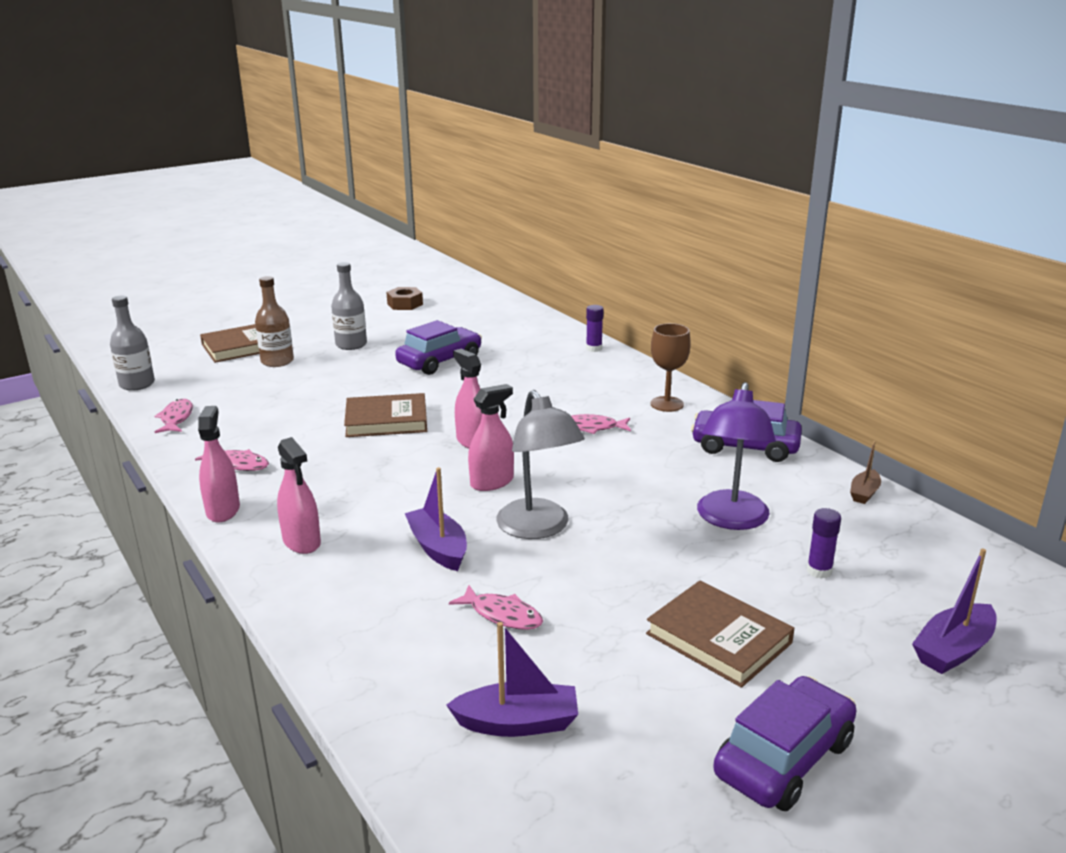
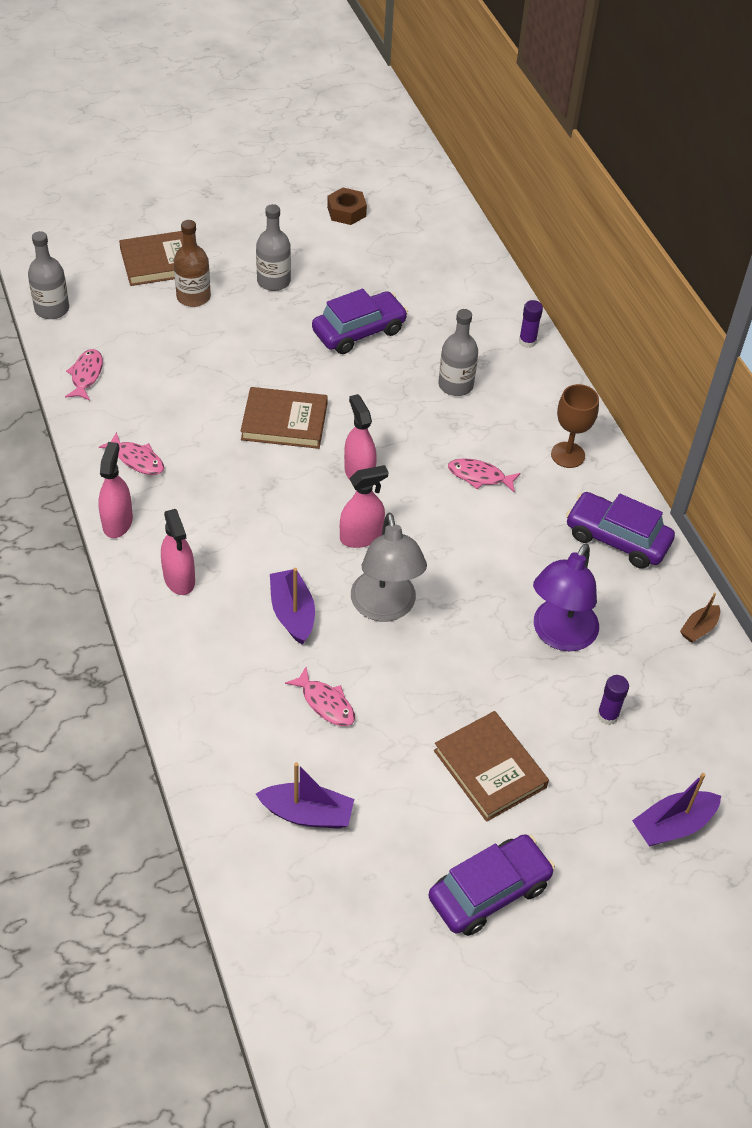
camera: 10 degrees right, 25 degrees up
(542, 379) = (455, 385): none -> grey bottle

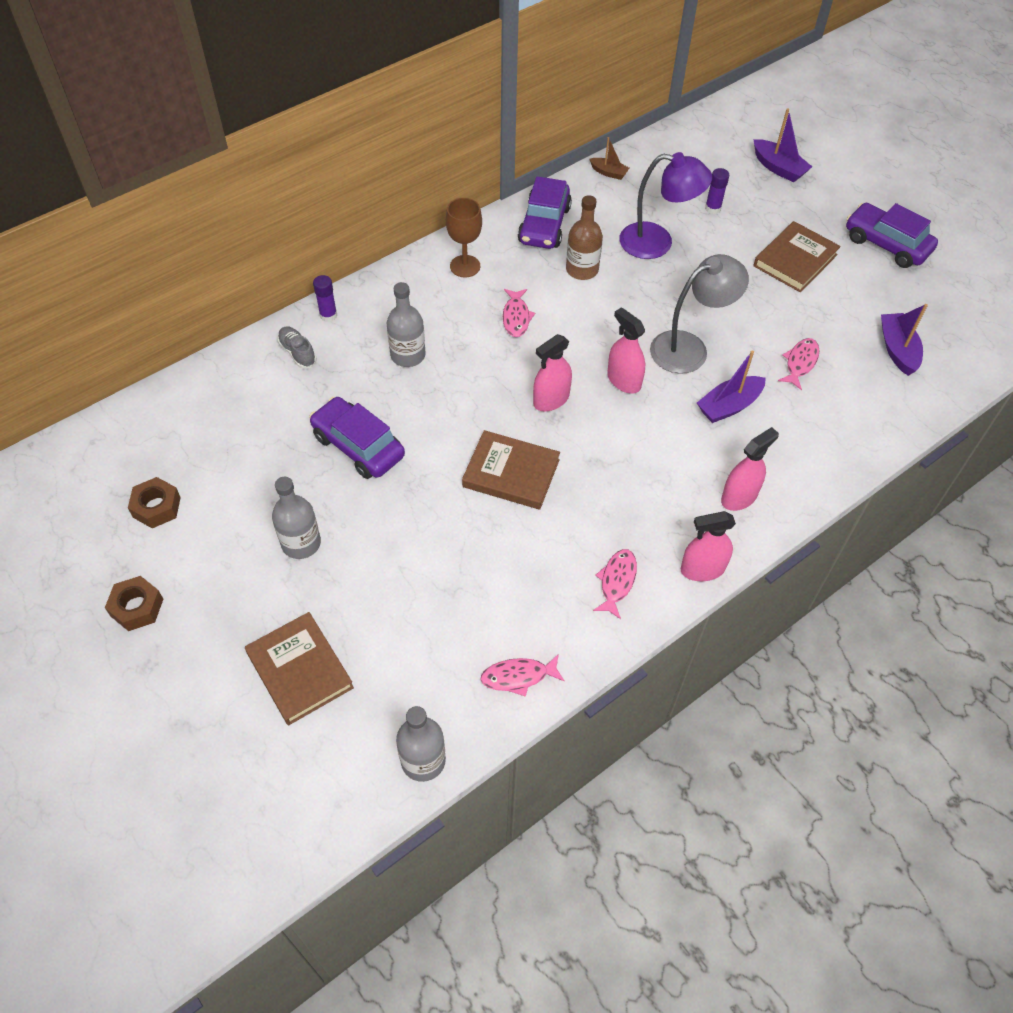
camera: 105 degrees left, 5 degrees up
(193, 297) = (352, 614): brown bottle -> brown bottle (582, 270)
(258, 192) = (137, 607): none -> brown nut
(284, 421) = (511, 473): brown book -> brown book turned 60 degrees counterclockwise
(485, 313) = (297, 353): none -> grey shoe

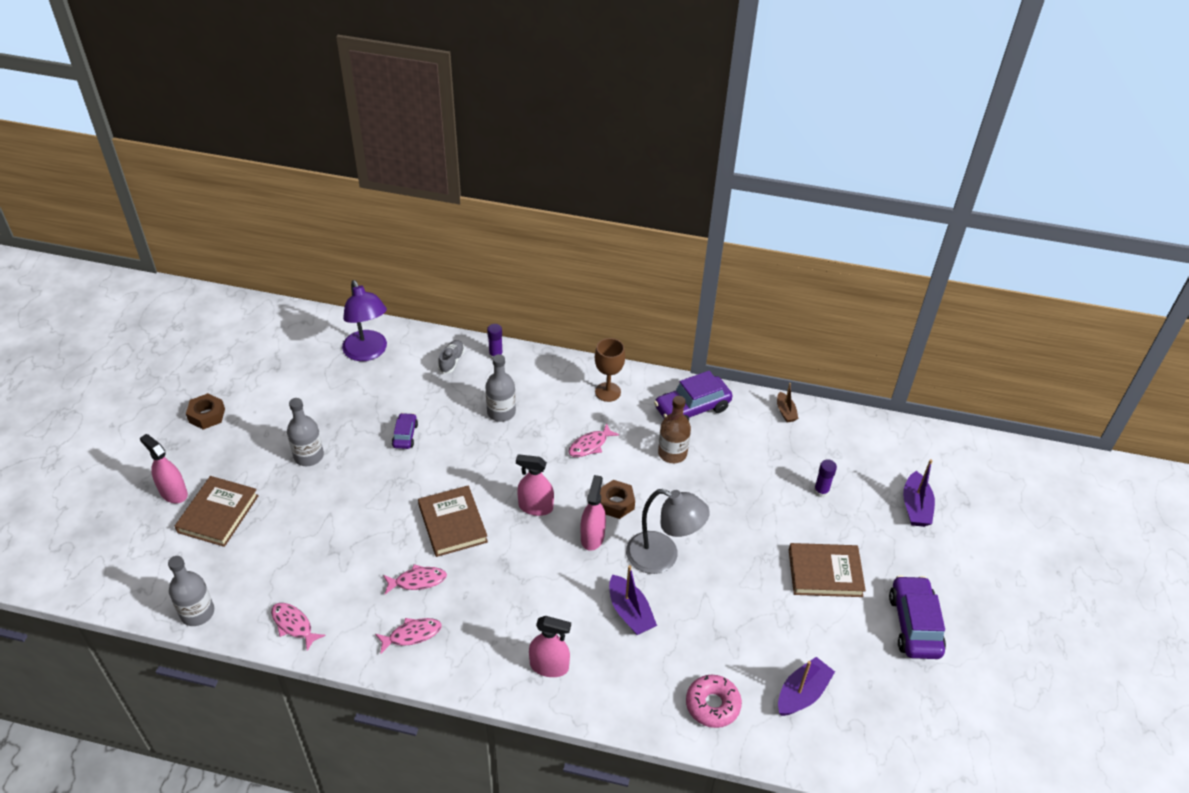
camera: 50 degrees right, 10 degrees down
(156, 507) = (281, 377): brown nut -> brown nut (616, 503)
(358, 446) = (405, 435): purple car -> purple car, size x0.55
(657, 243) = (746, 479): purple lamp -> purple lamp (368, 352)
(702, 569) = (464, 679): pink spray bottle -> pink spray bottle (173, 493)
(729, 406) = (630, 612): purple boat -> purple boat turned 135 degrees counterclockwise
(800, 363) = (719, 634): pink fish -> pink fish (417, 581)
(865, 411) = (712, 705): none -> pink donut

